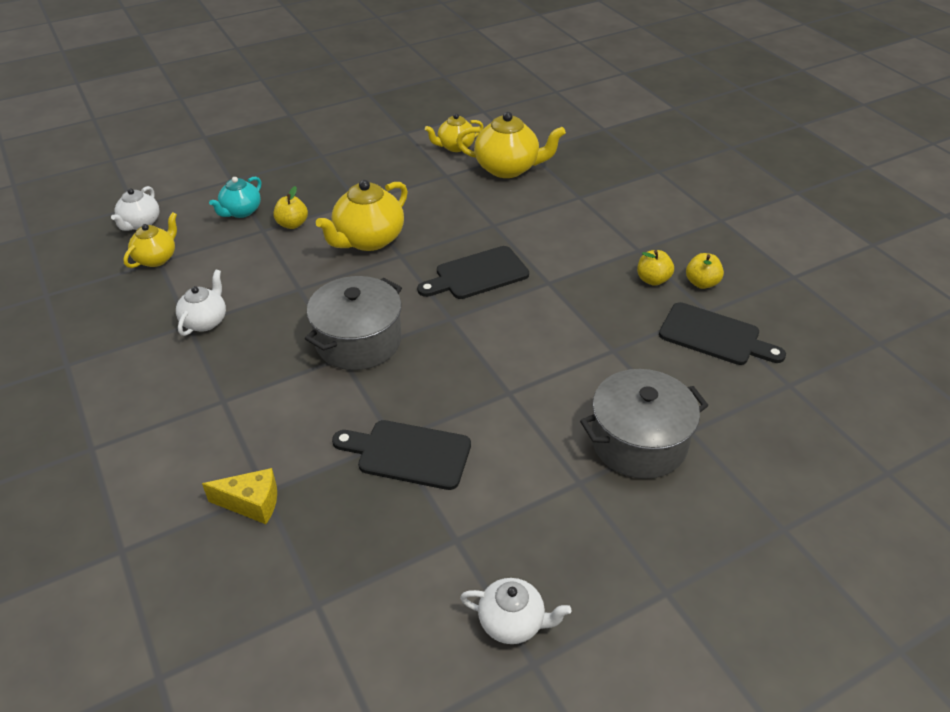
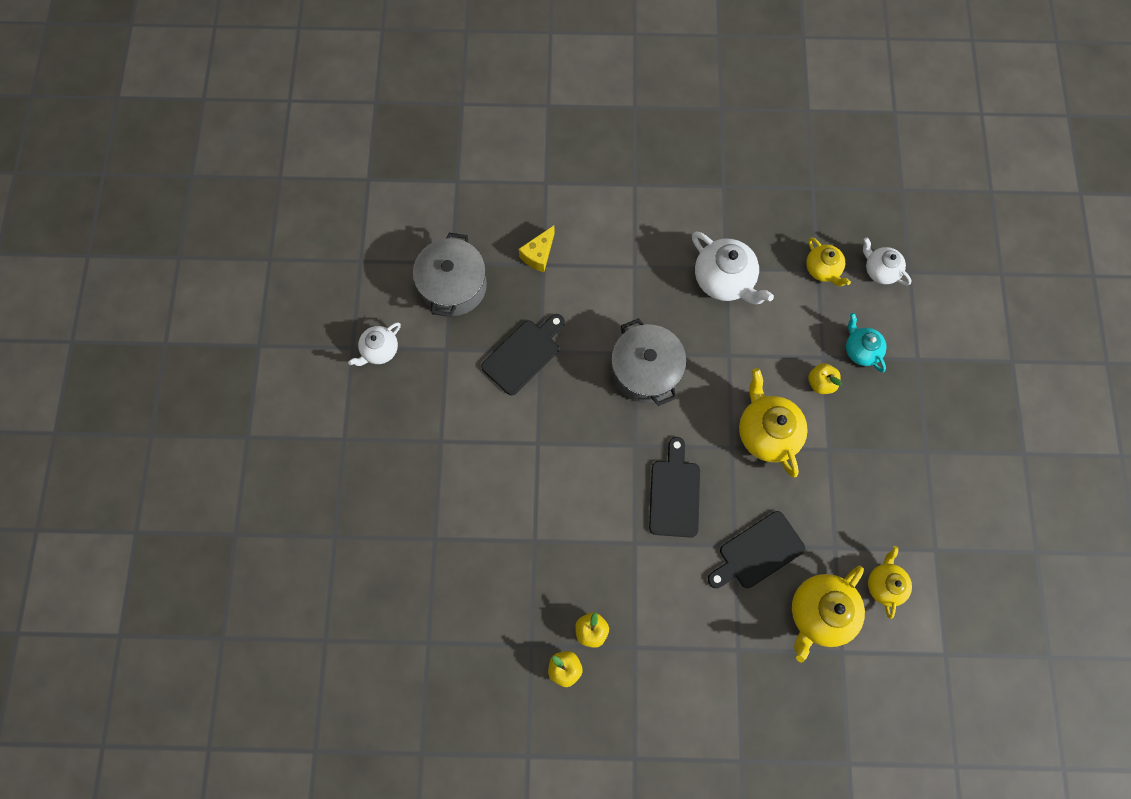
camera: 120 degrees right, 30 degrees up
(205, 321) = (724, 280): white teapot -> white teapot, size x1.65
(638, 442) = (447, 498): grey pot -> grey pot (453, 286)
(714, 336) = (504, 628): black cutting board -> black cutting board (757, 552)

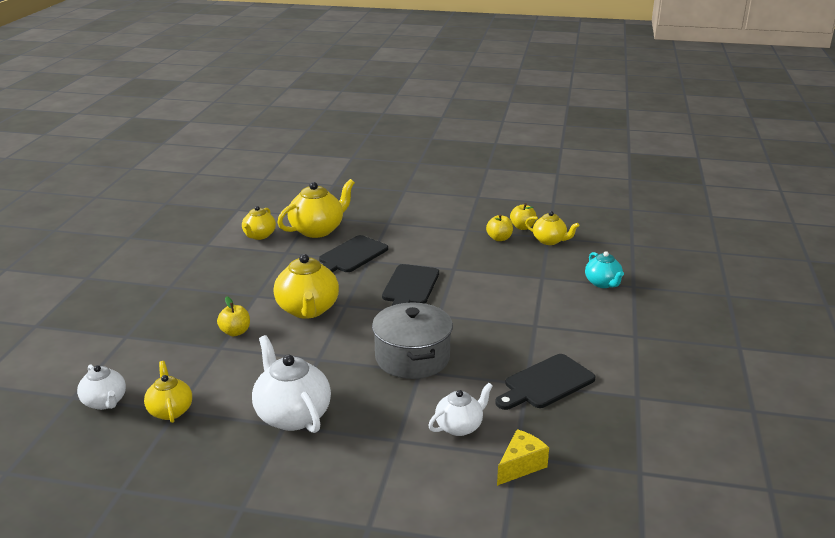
camera: 170 degrees left, 45 degrees down
(380, 350) = (718, 404): white teapot -> white teapot (459, 426)
(453, 286) = (634, 449): grey pot -> none
(529, 634) = (549, 241): none -> yellow teapot
(757, 552) = (351, 256): black cutting board -> black cutting board turned 150 degrees clockwise
(860, 350) = (178, 348): turquoise teapot -> turquoise teapot (603, 283)

